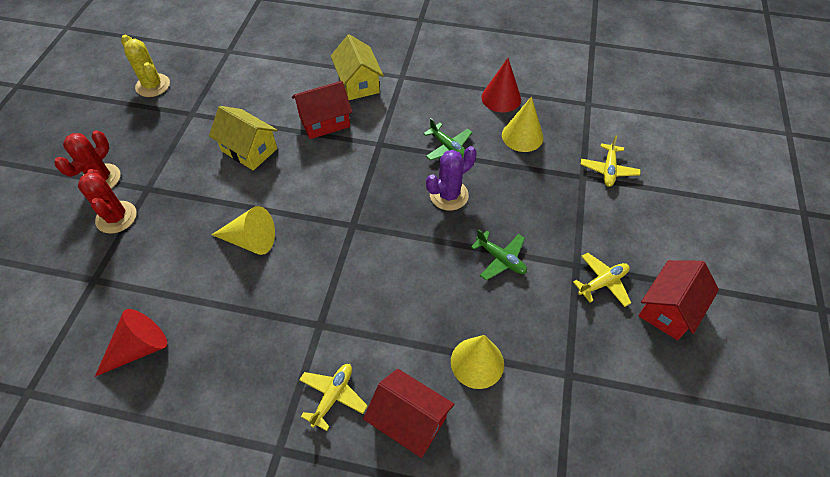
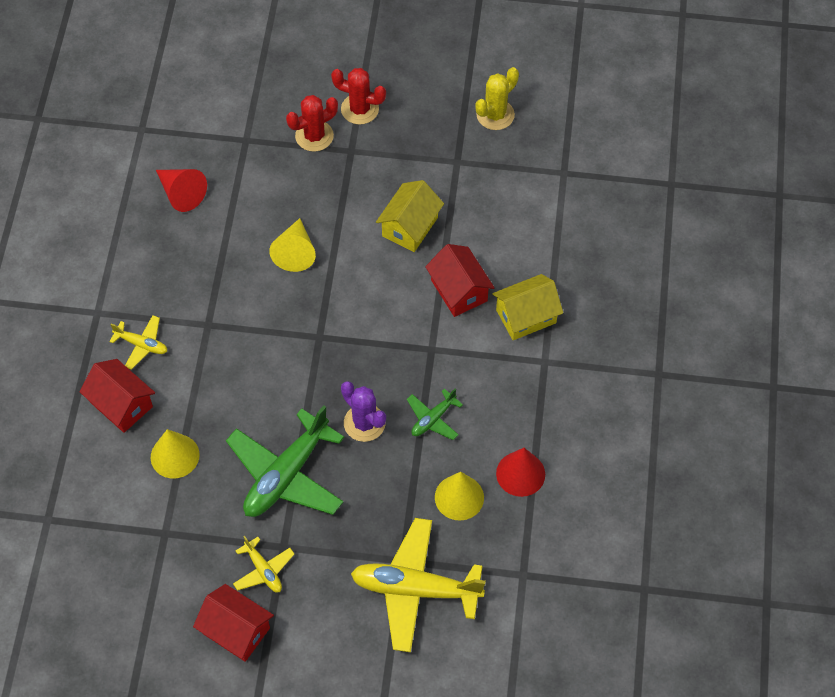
camera: 85 degrees right, 5 degrees up
(409, 421) = (121, 404): red house -> red house turned 75 degrees counterclockwise
(500, 259) = (286, 475): green plane -> green plane, size x2.06
(608, 170) = (415, 589): yellow plane -> yellow plane, size x2.06

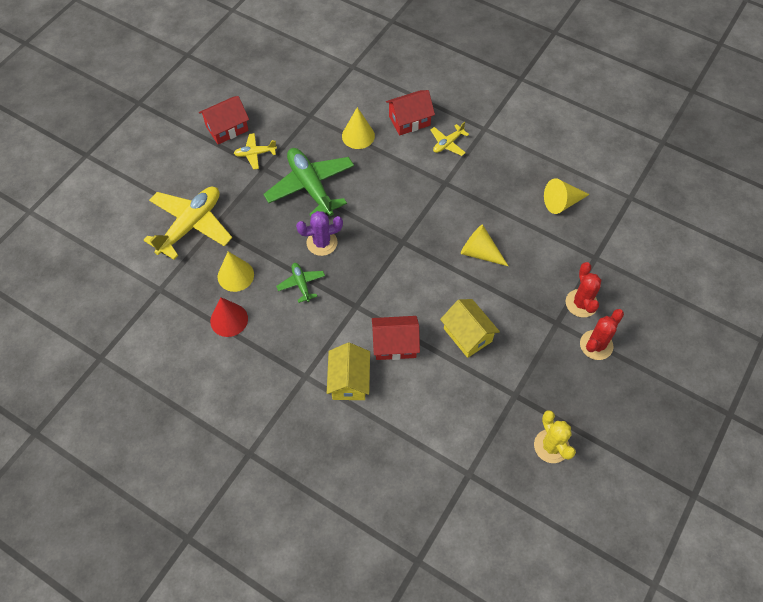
camera: 115 degrees right, 0 degrees up
(181, 193) = (561, 202): red cone -> yellow cone

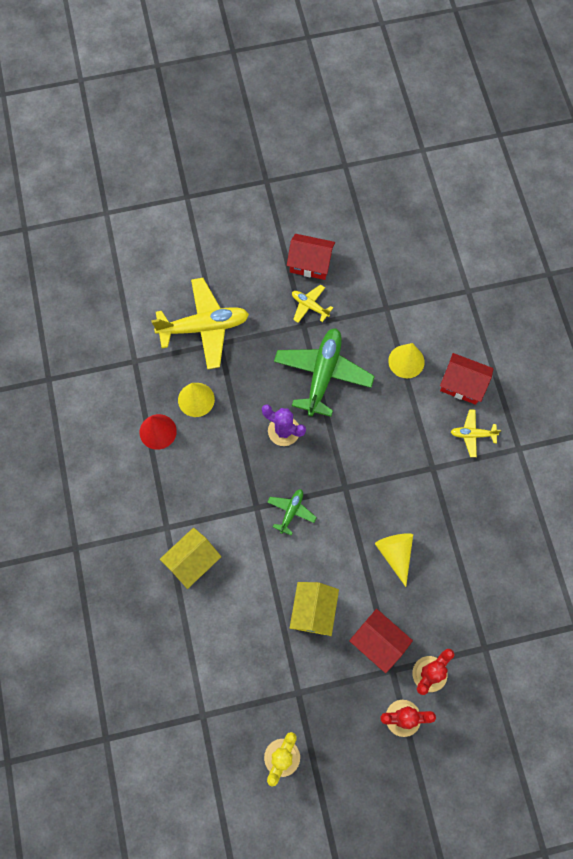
camera: 45 degrees right, 10 degrees up
(301, 284) = (235, 451): green plane -> green plane (291, 512)
(395, 344) = (253, 566): red house -> red house (378, 642)
(561, 202) = (510, 575): yellow cone -> none

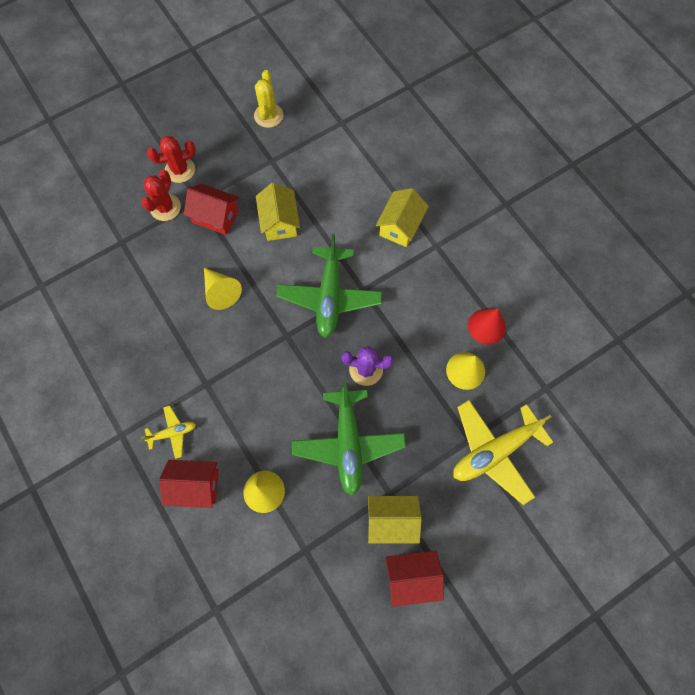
camera: 160 degrees right, 0 degrees up
(291, 512) = (329, 296): green plane -> green plane, size x2.06
(310, 306) = (391, 520): yellow plane -> yellow house

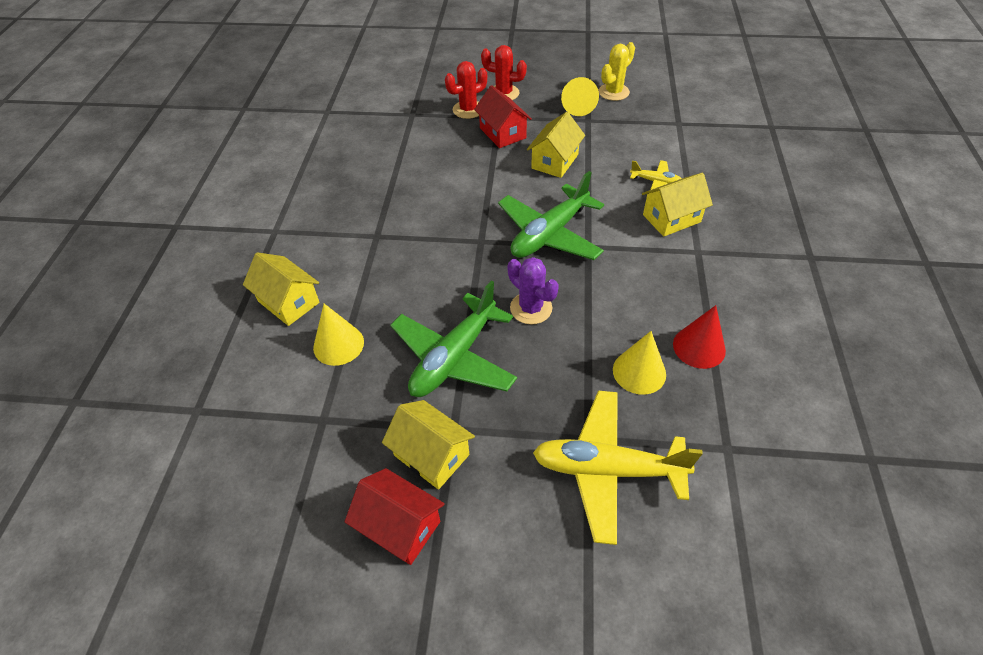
camera: 40 degrees right, 20 degrees down
(173, 433) = (313, 253): yellow plane -> yellow plane (655, 182)
(195, 486) = (288, 302): red house -> yellow house
(221, 292) = (455, 182): yellow cone -> yellow cone (578, 105)

